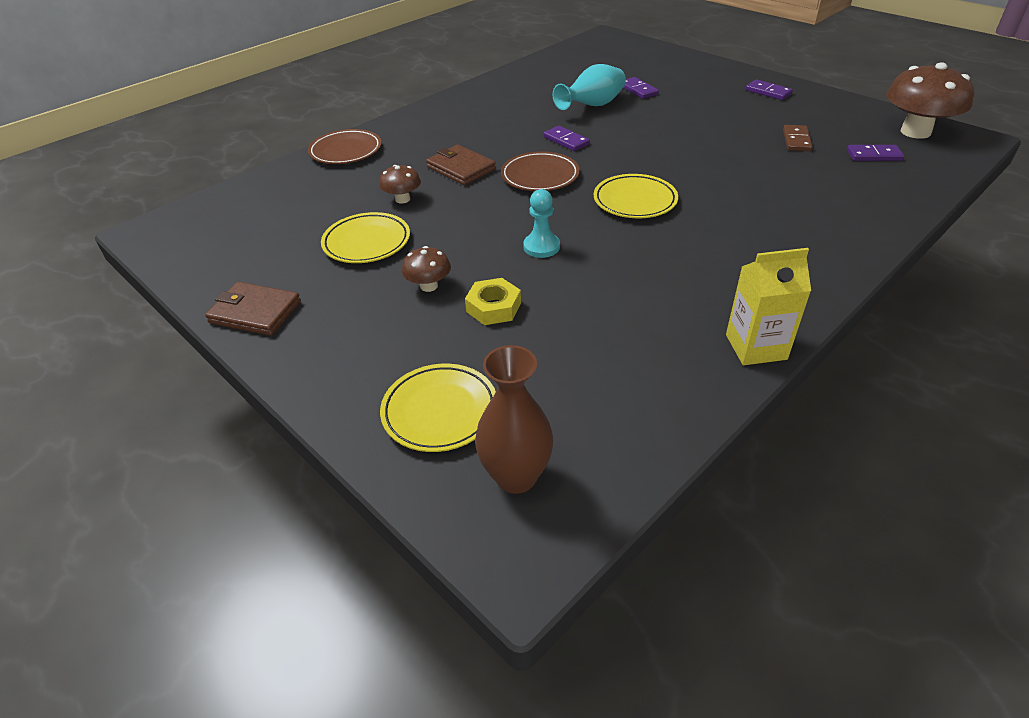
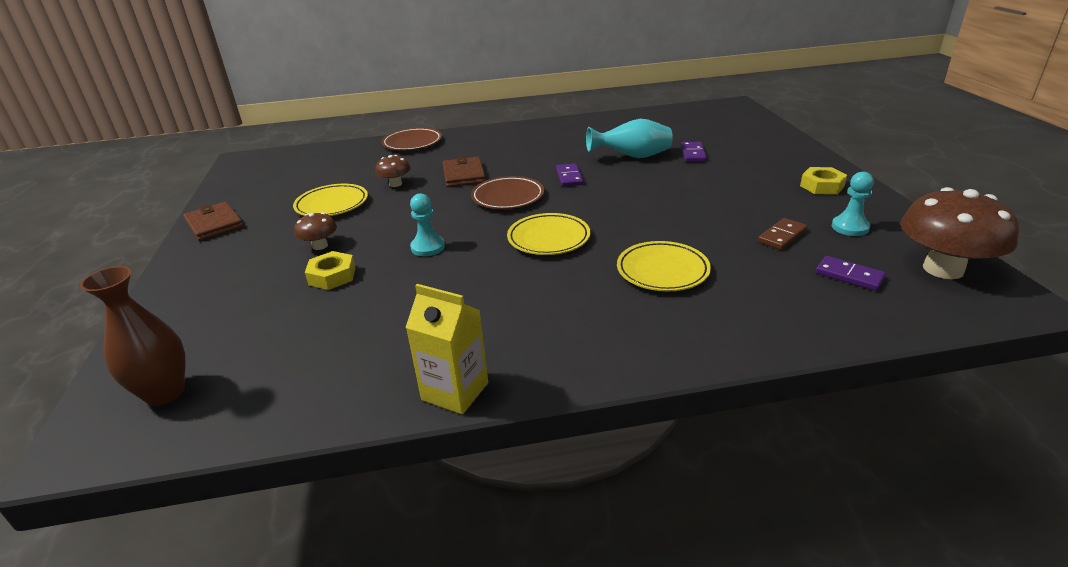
camera: 35 degrees right, 10 degrees down
(440, 411) = (198, 328): yellow plate -> yellow plate (662, 271)
(768, 92) = (822, 186): purple domino -> yellow nut
(827, 119) = (850, 227): none -> turquoise pawn

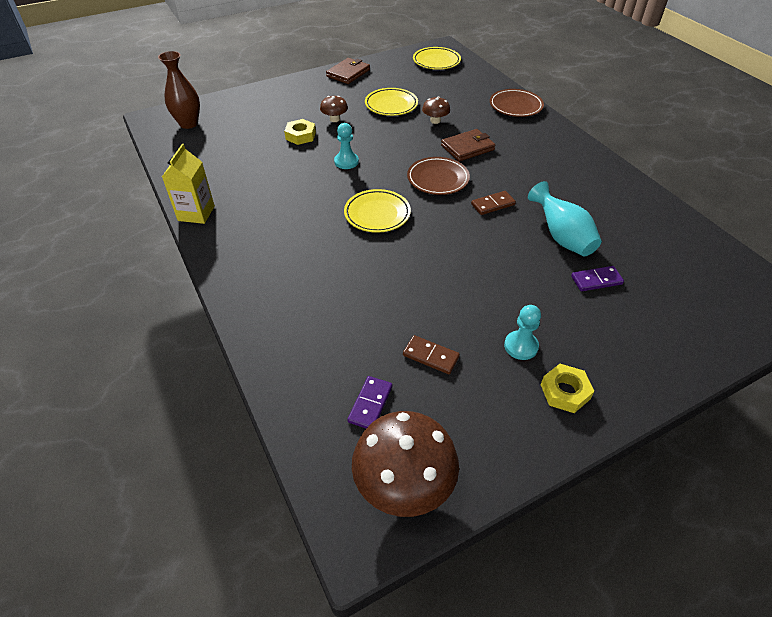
camera: 70 degrees right, 15 degrees up
(569, 177) = (493, 204): purple domino -> brown domino
(662, 271) = (346, 282): yellow plate -> yellow plate (436, 61)
(850, 227) = (469, 411): turquoise pawn -> turquoise pawn (521, 346)

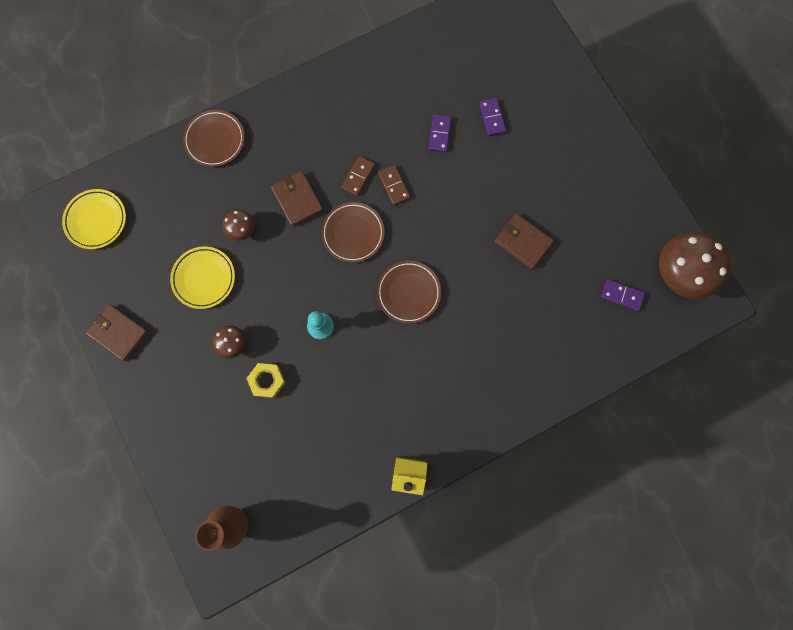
camera: 90 degrees left, 30 degrees up
(377, 214) = (408, 293): yellow plate -> brown plate
(431, 356) = (576, 251): brown domino -> brown domino (358, 177)
(439, 303) = (523, 242): none -> brown wallet
(521, 346) = (563, 186): turquoise pawn -> none
(561, 237) = (439, 134): turquoise vase -> purple domino
(565, 392) = (602, 163): yellow nut -> none

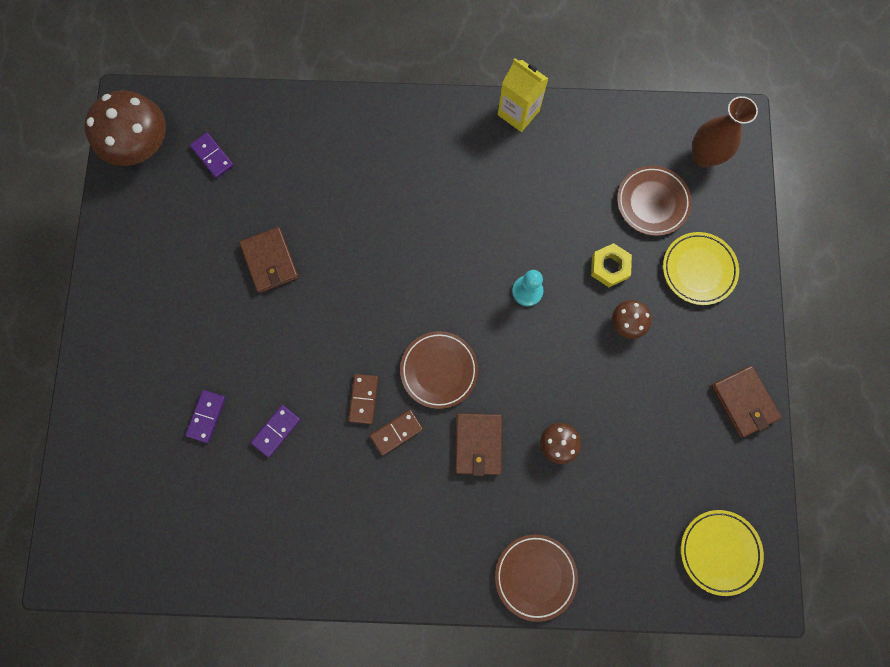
camera: 150 degrees left, 0 degrees up
(204, 278) = (625, 411): yellow plate -> yellow plate (698, 270)
(408, 293) = (418, 275): brown plate -> brown plate (652, 202)

